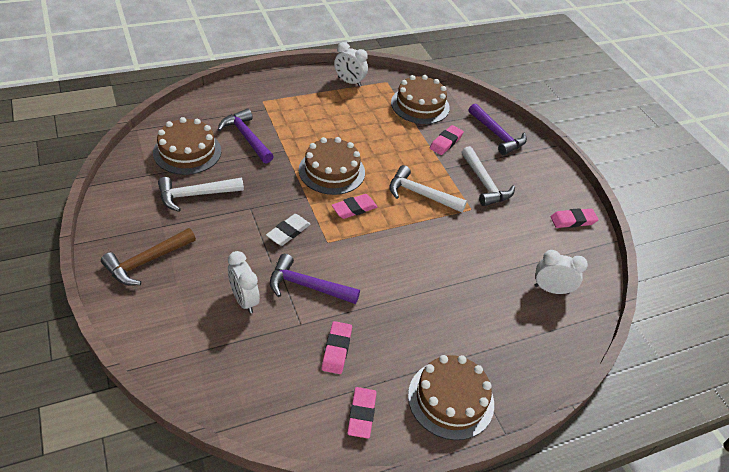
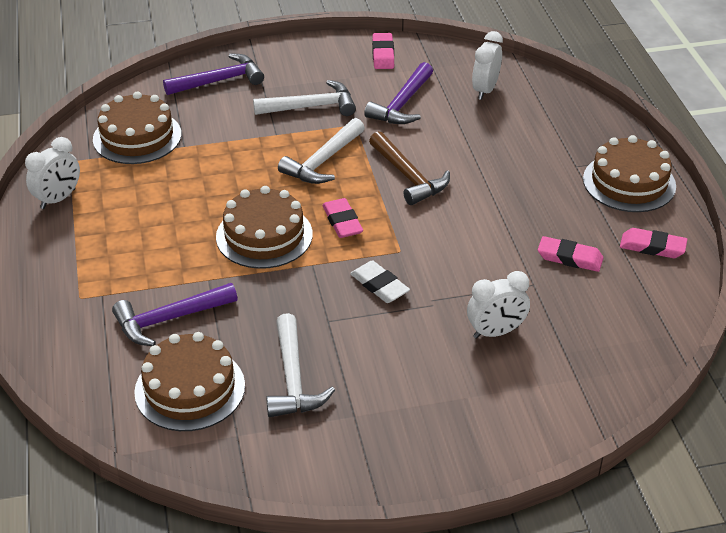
camera: 75 degrees left, 5 degrees down
(146, 262) = (424, 430): brown hammer -> brown hammer (408, 177)
(307, 286) = (474, 274): purple hammer -> purple hammer (402, 104)
(446, 142) = (224, 125): pink eraser -> none

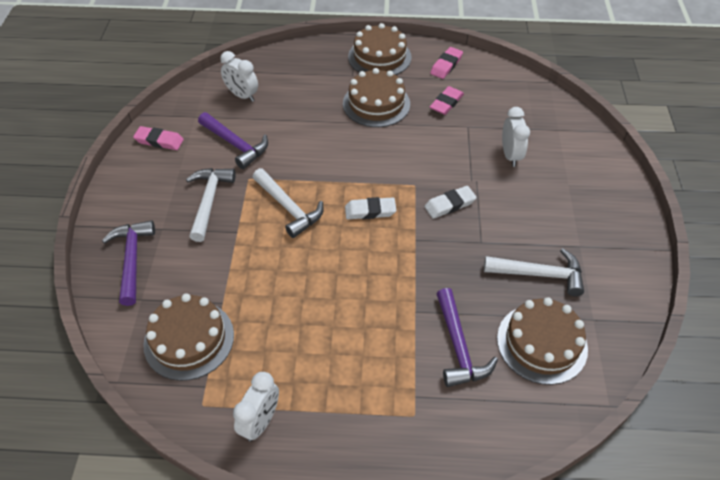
camera: 75 degrees left, 10 degrees up
(58, 199) = (261, 421): white clock -> white clock turned 60 degrees clockwise
(264, 235) = (371, 264): brown cake -> brown cake (376, 104)
(342, 222) = (370, 211): pink eraser -> white eraser
(408, 177) = (330, 161): brown hammer -> none

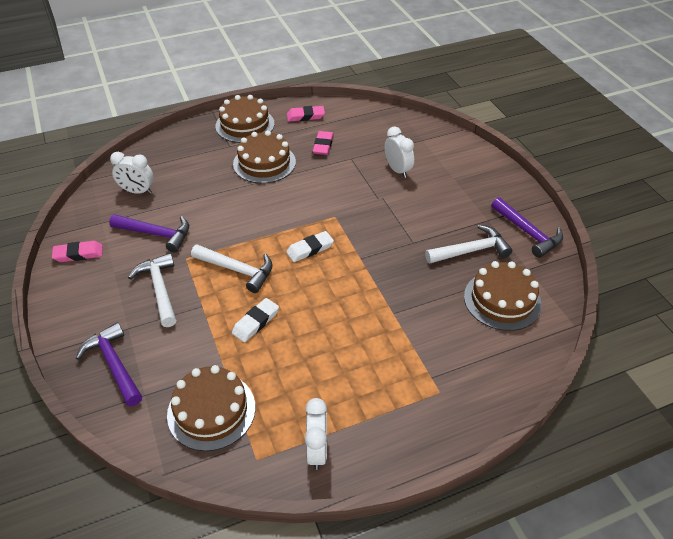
camera: 25 degrees left, 5 degrees down
(446, 65) = (305, 116): pink eraser -> pink eraser turned 75 degrees clockwise
(450, 204) = (372, 222): white eraser -> white eraser (255, 322)
(458, 347) = (442, 327): purple hammer -> purple hammer (528, 233)

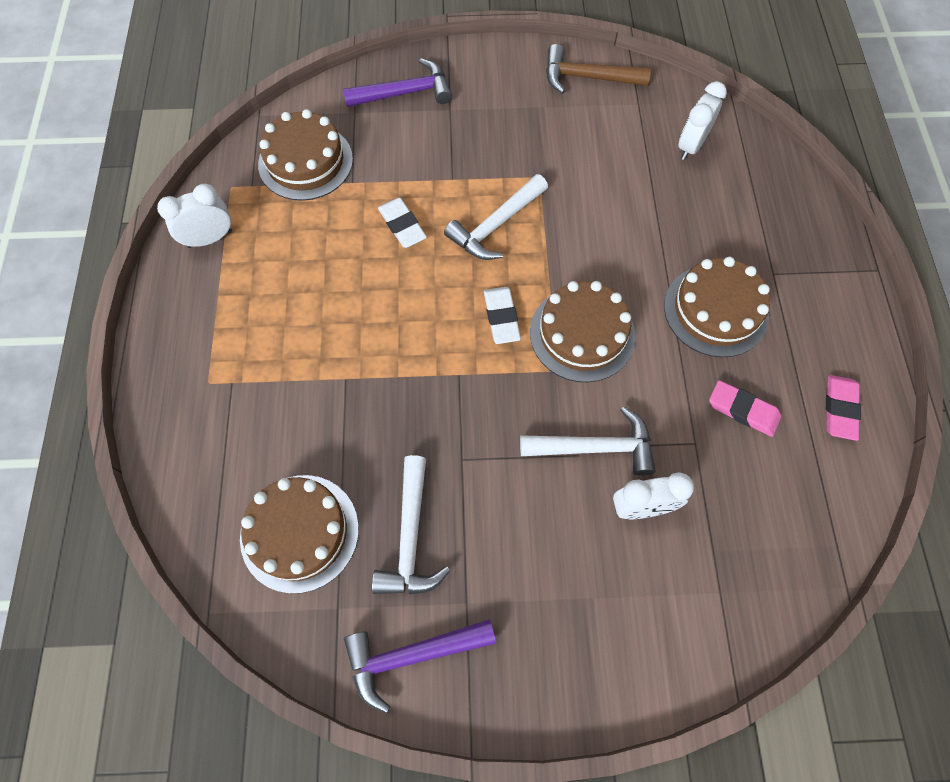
camera: 110 degrees right, 20 degrees up
(78, 254) = (587, 78): pink eraser -> brown hammer
(156, 234) = (595, 154): purple hammer -> none
(160, 289) = (496, 144): white hammer -> white hammer (595, 447)
(245, 125) = (829, 307): brown cake -> brown cake (582, 334)
(317, 450) = (210, 239): white clock -> white clock turned 135 degrees clockwise

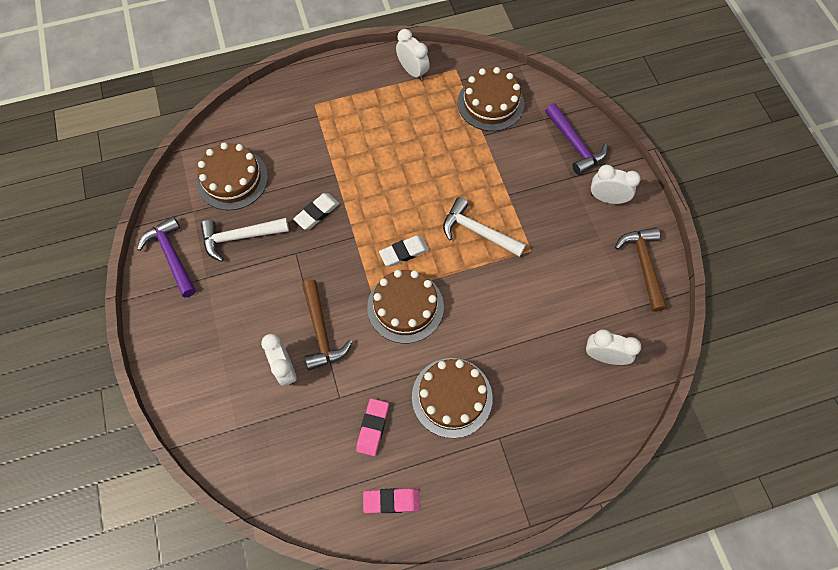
camera: 75 degrees right, 0 degrees up
(402, 225) = (458, 174): white eraser -> white eraser (317, 213)
(491, 84) = (607, 198): none -> white clock
(595, 447) = (321, 332): white hammer -> brown hammer

